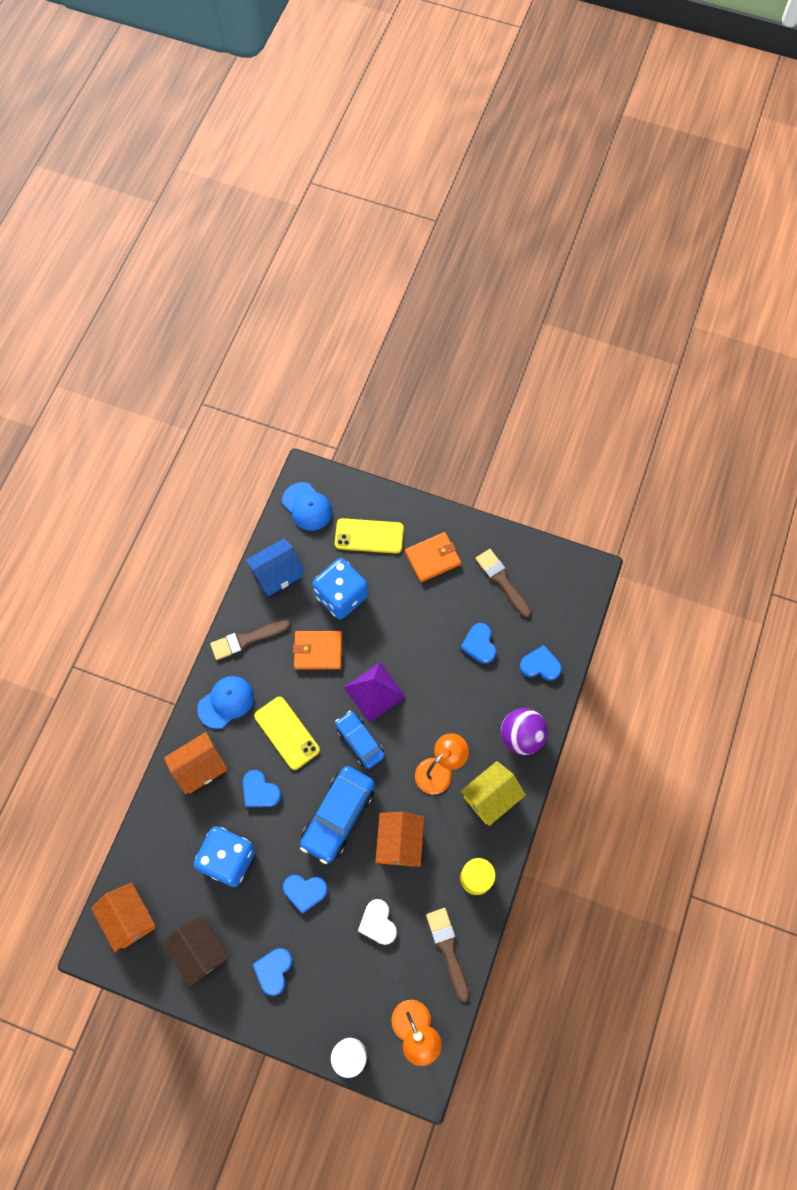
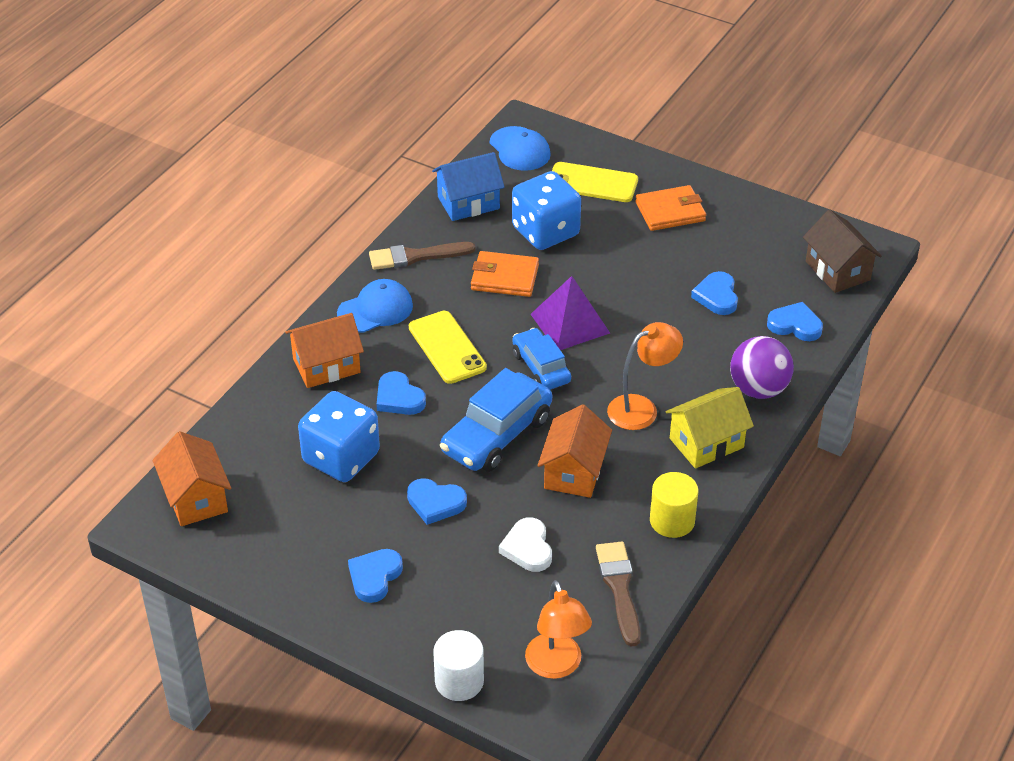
camera: 10 degrees right, 25 degrees down
(200, 951) = (280, 544): brown house -> brown house (838, 270)
(502, 581) = (757, 242): brown brush -> none

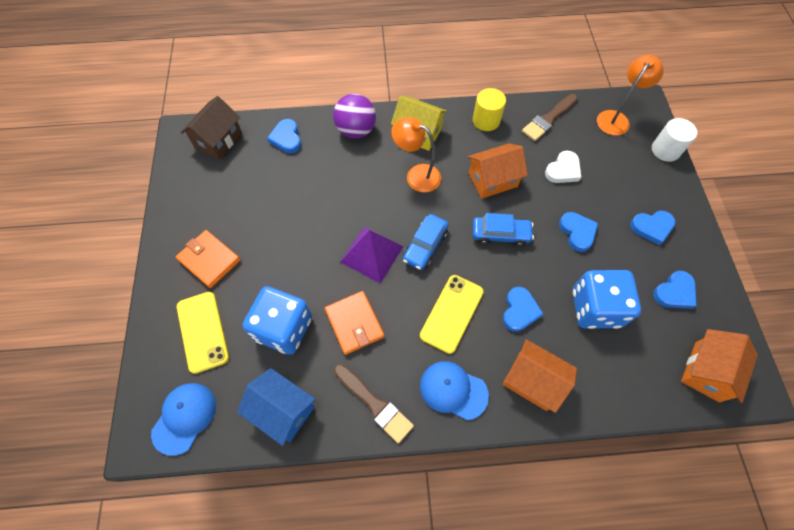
camera: 125 degrees left, 20 degrees up
(497, 435) = (500, 234): blue car -> blue car, size x0.64
(717, 296) = (286, 188): blue heart -> blue heart (674, 292)

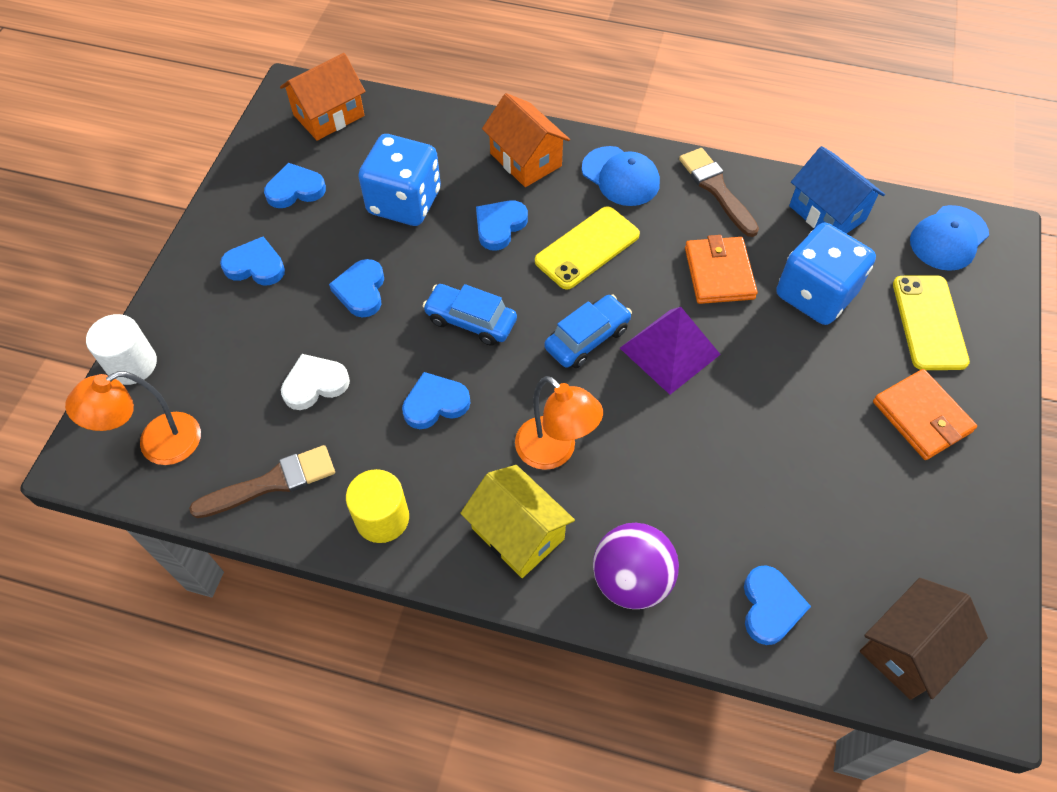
camera: 160 degrees left, 5 degrees down
(492, 180) = (435, 403): orange house -> blue heart

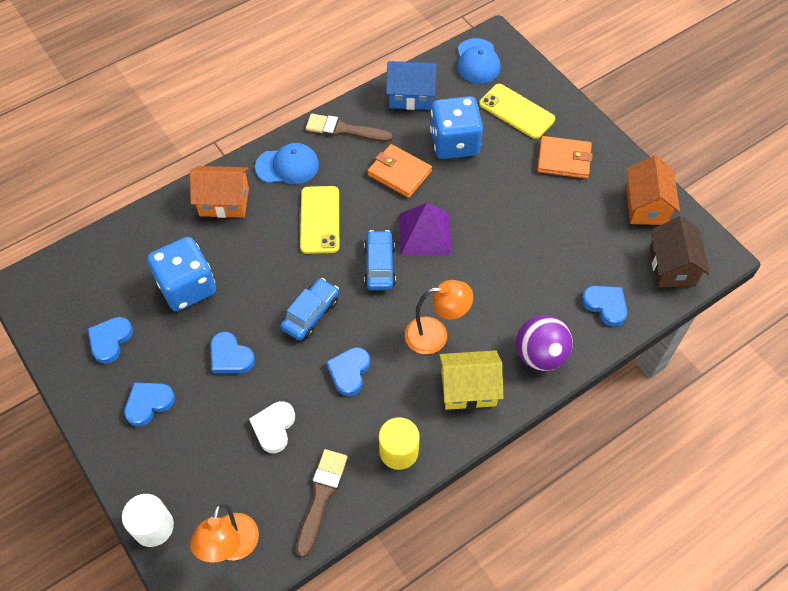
camera: 50 degrees left, 0 degrees up
(329, 115) = (68, 280): orange house -> orange house (646, 206)
(470, 321) = (311, 314): blue car -> blue car turned 150 degrees clockwise
(499, 226) = (259, 251): blue heart -> none

